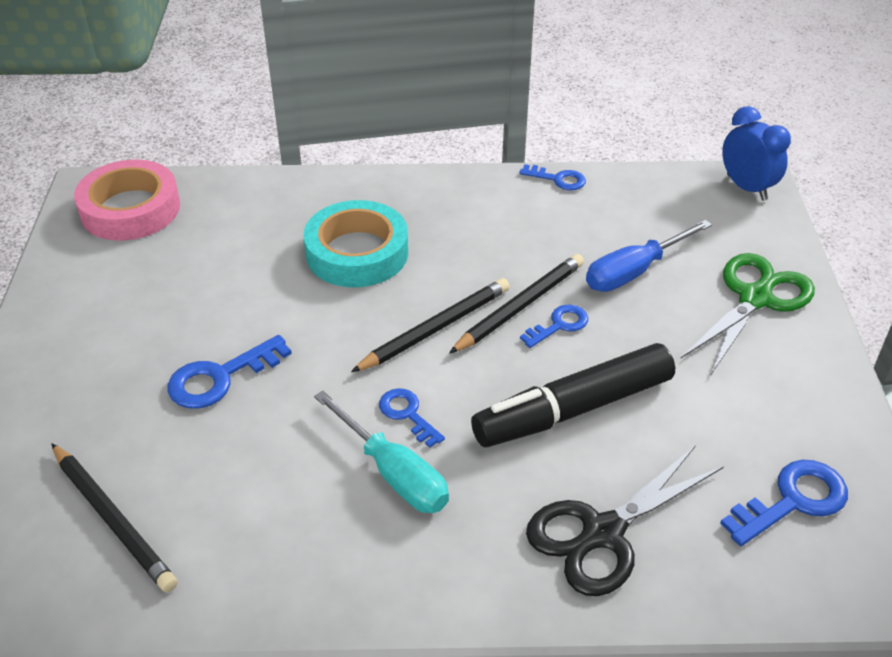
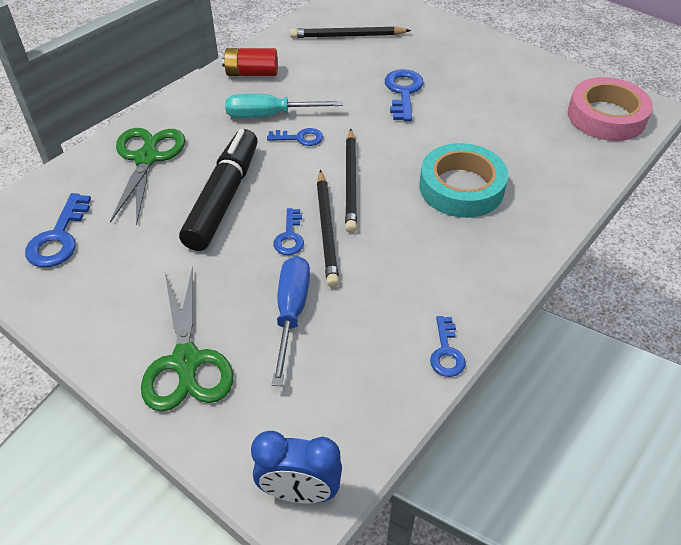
camera: 130 degrees right, 5 degrees up
(317, 565) = (252, 73): none -> red battery
(558, 179) = (446, 352): blue key -> blue key turned 60 degrees counterclockwise
(603, 533) = (147, 158): black scissors -> green scissors

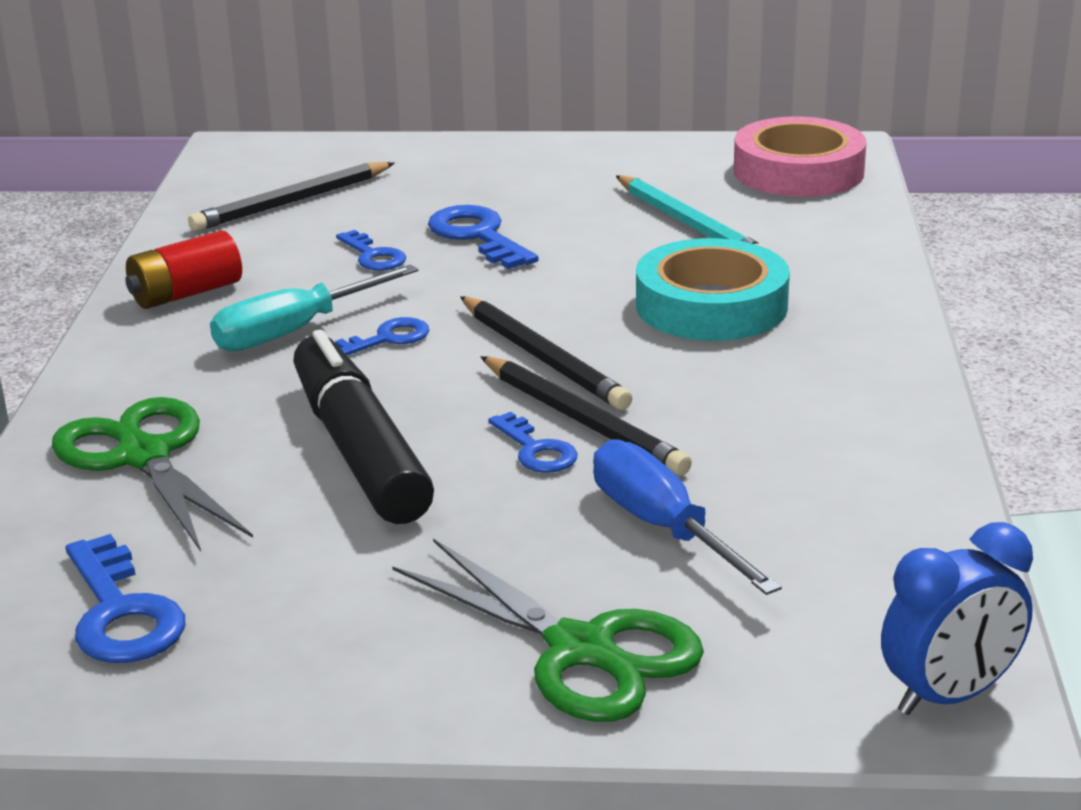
camera: 35 degrees left, 20 degrees down
(446, 352) = (931, 473): blue key -> blue key (373, 256)
(509, 128) = (689, 224): none -> turquoise pencil

